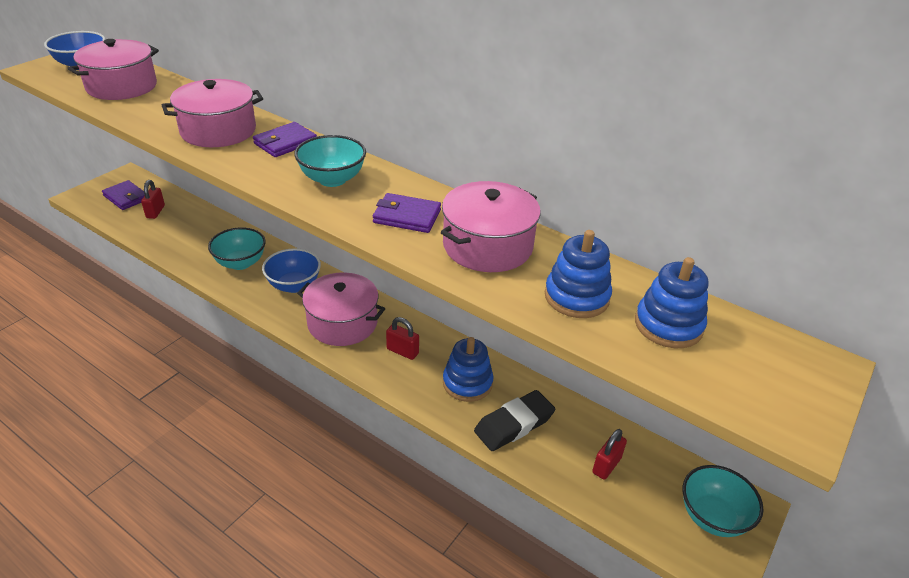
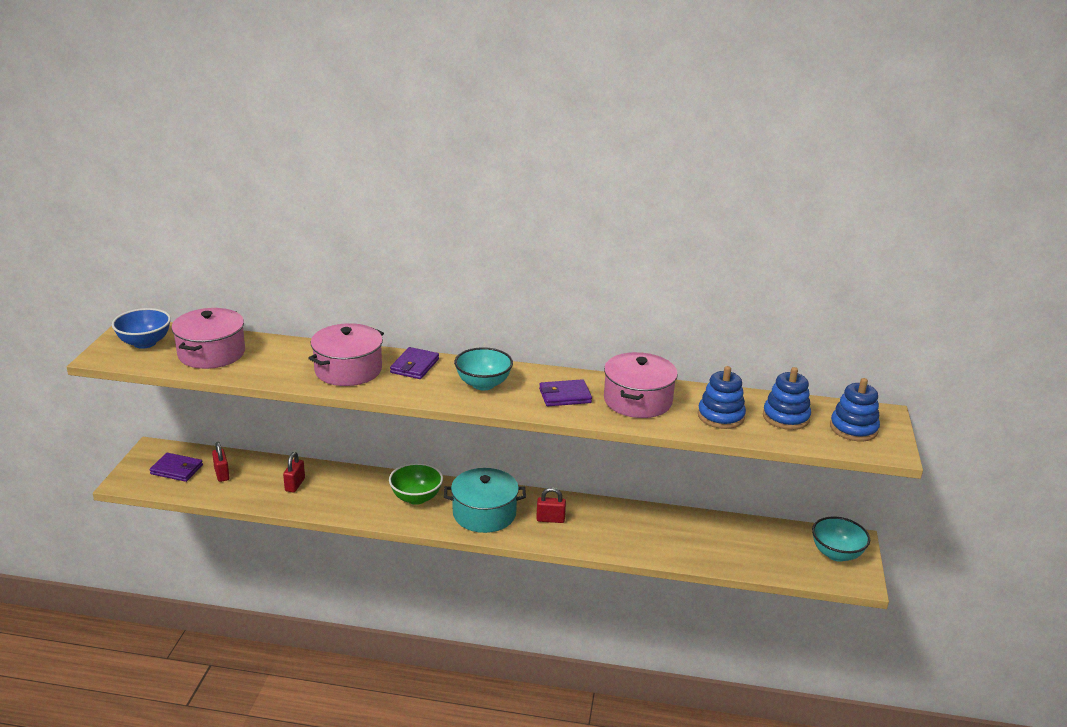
camera: 25 degrees left, 10 degrees down
(240, 263) = (350, 494): turquoise bowl -> none
(294, 285) = (416, 498): blue bowl -> green bowl
(342, 323) = (484, 513): pink pot -> turquoise pot
(467, 383) = (617, 526): blue stacking toy -> blue stacking toy (853, 429)
(514, 424) = (672, 542): black eraser -> none
(606, 465) = (751, 546): red padlock -> red padlock (295, 485)

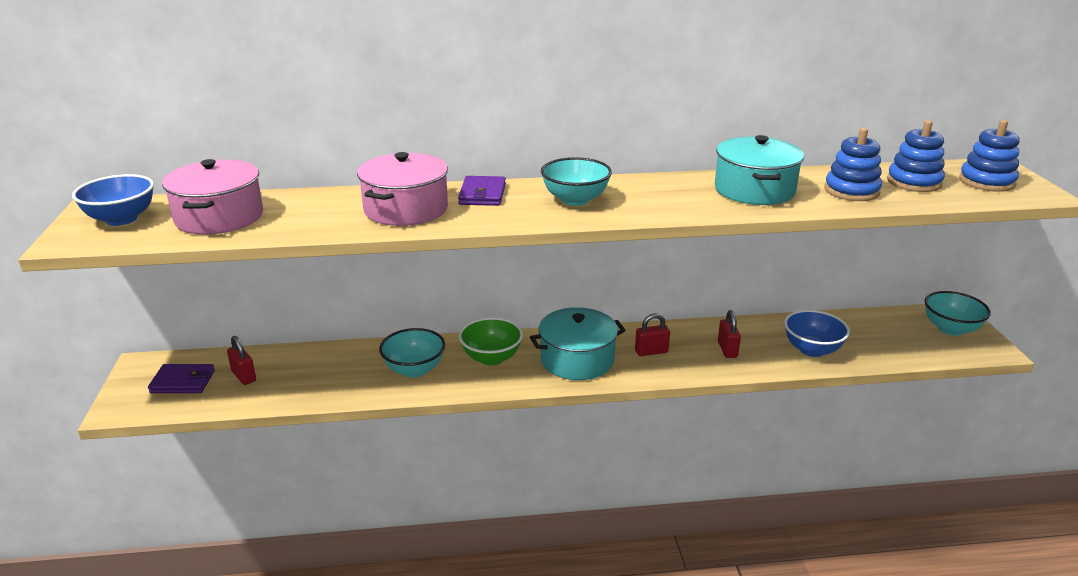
camera: 15 degrees left, 0 degrees up
(295, 485) = (341, 371): red padlock -> red padlock (727, 349)
(351, 495) = (414, 370): none -> turquoise bowl
(565, 396) = (674, 197): purple wallet -> none
(638, 400) = (754, 190): pink pot -> turquoise pot
(691, 546) = (812, 349): none -> blue bowl

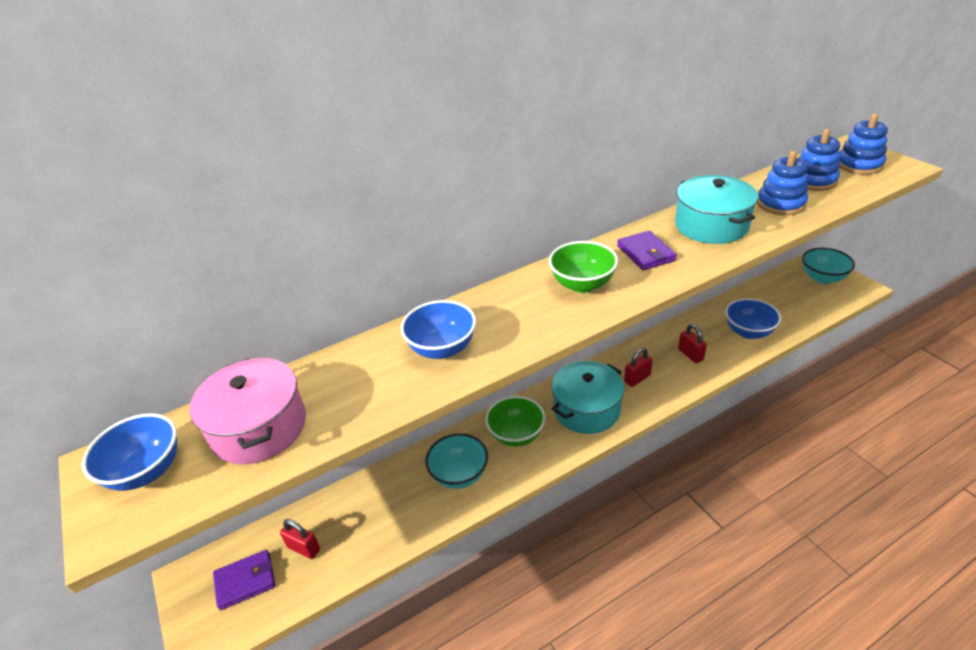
camera: 20 degrees left, 10 degrees up
(406, 209) = (442, 348): pink pot -> blue bowl
(482, 194) = (496, 305): purple wallet -> purple wallet (645, 253)
(575, 200) = (582, 284): turquoise bowl -> green bowl

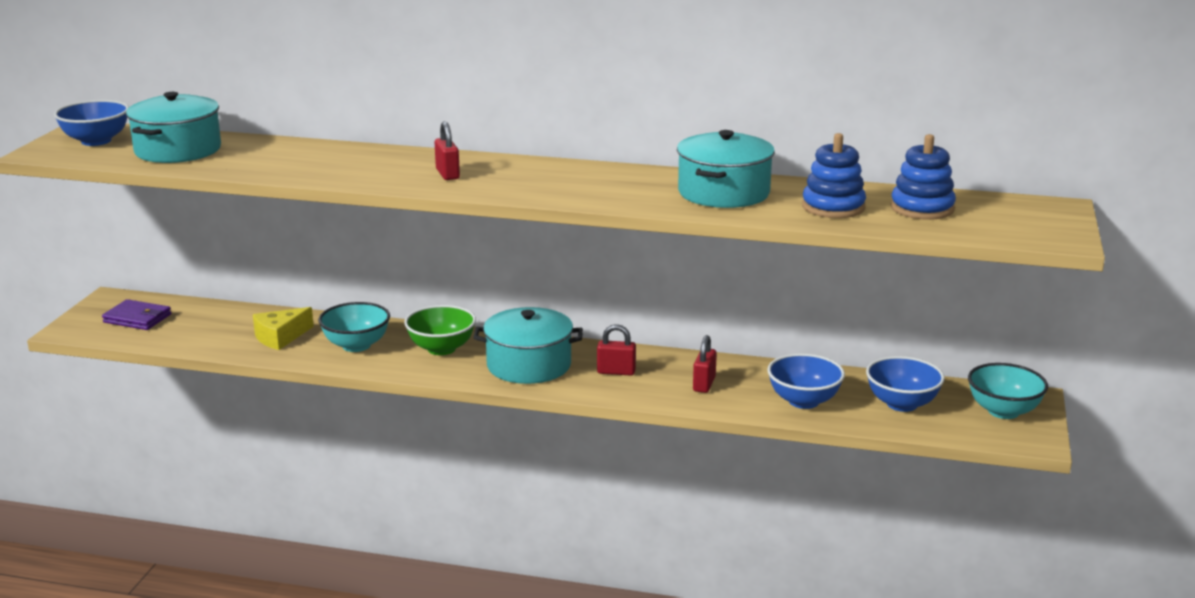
camera: 40 degrees right, 15 degrees down
(259, 427) = (178, 150): pink pot -> turquoise pot
(304, 548) = (194, 323): red padlock -> red padlock (447, 174)
(394, 509) = (280, 337): none -> yellow cheese
(442, 348) = (348, 165): blue bowl -> blue bowl (902, 404)
(582, 284) = (521, 177): green bowl -> none
(645, 253) = (618, 183): purple wallet -> none
(859, 165) = (1013, 219): blue stacking toy -> none

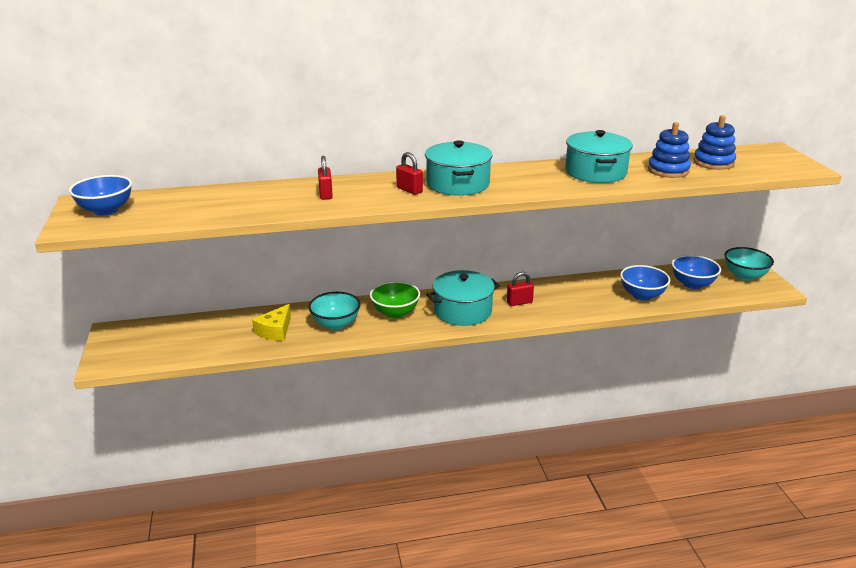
camera: 25 degrees left, 5 degrees up
(137, 318) = (150, 342): purple wallet -> none
(178, 150) = (185, 206): turquoise pot -> turquoise pot (458, 184)
(704, 384) = (577, 298): red padlock -> red padlock (325, 194)

